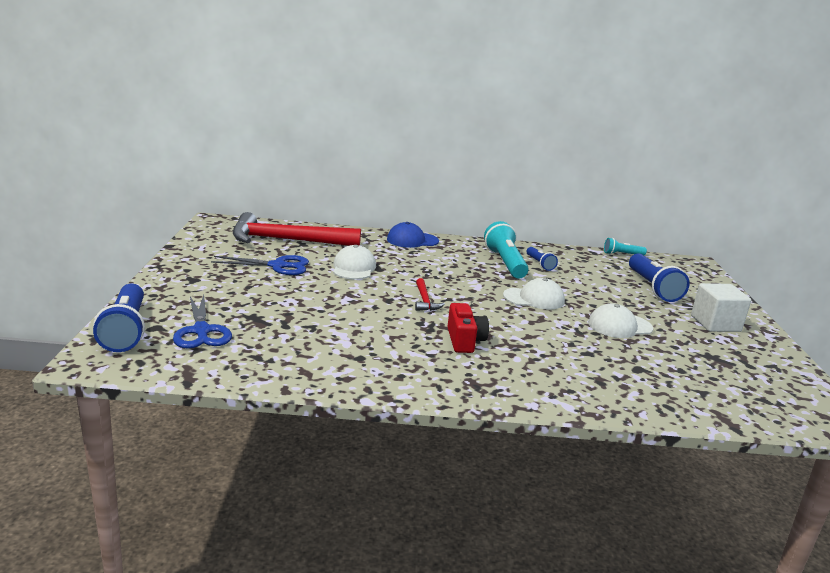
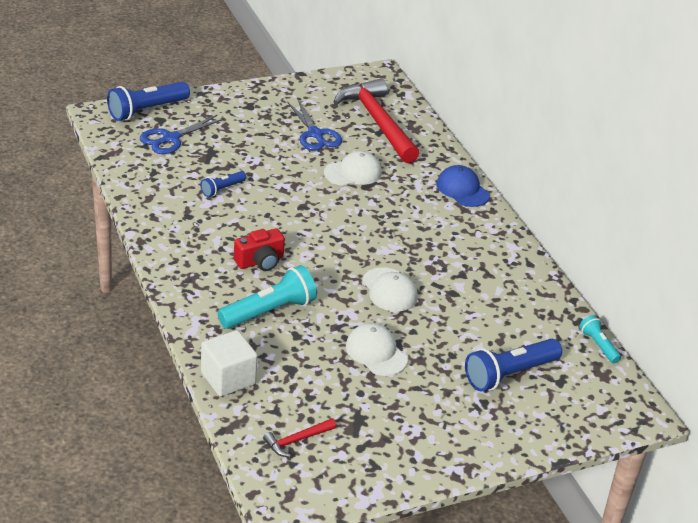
camera: 65 degrees right, 15 degrees up
(424, 300) = (320, 226): red hammer -> red hammer (297, 440)
(505, 263) = (467, 259): turquoise flashlight -> turquoise flashlight (269, 311)
(539, 264) = (491, 283): blue flashlight -> blue flashlight (222, 189)
(715, 323) = (449, 425): white cube -> white cube (228, 378)

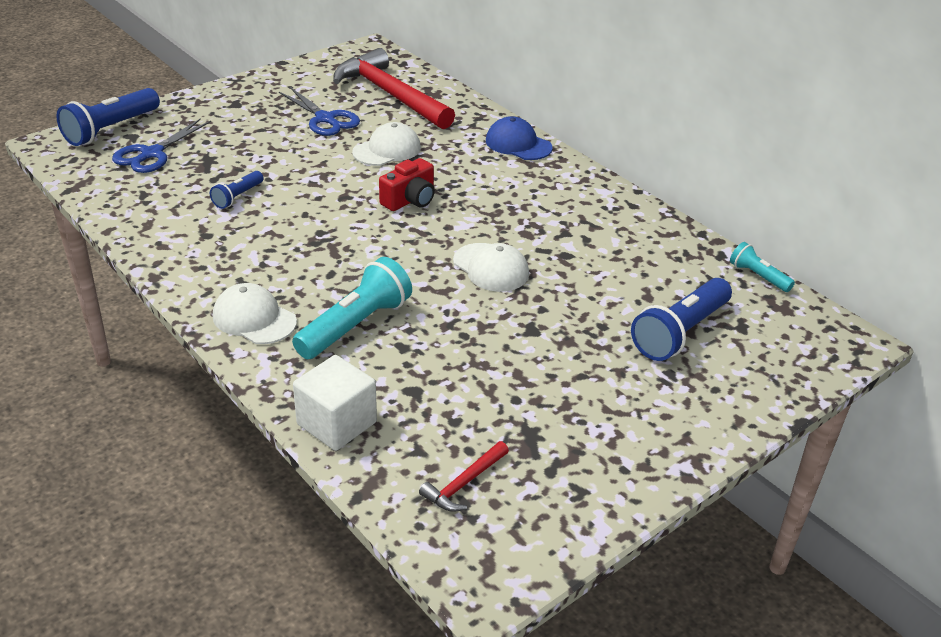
camera: 15 degrees left, 0 degrees up
(260, 261) = (319, 269): red camera -> red camera (410, 200)
(376, 352) = (511, 345): white cap -> white cap (254, 319)

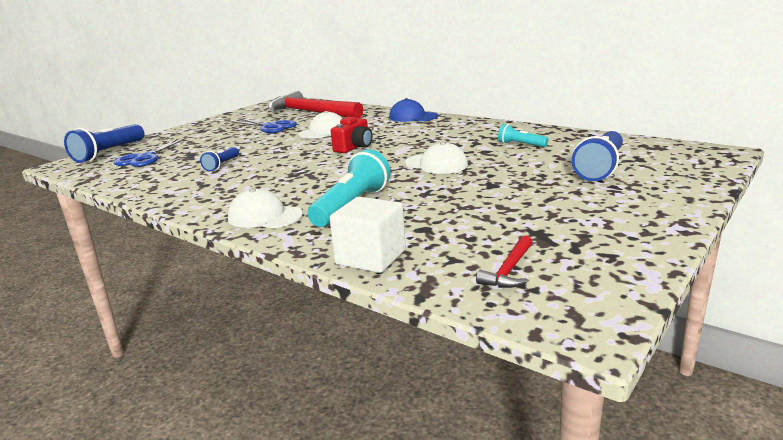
camera: 10 degrees left, 15 degrees down
(758, 276) = (625, 138): turquoise flashlight -> turquoise flashlight (520, 145)

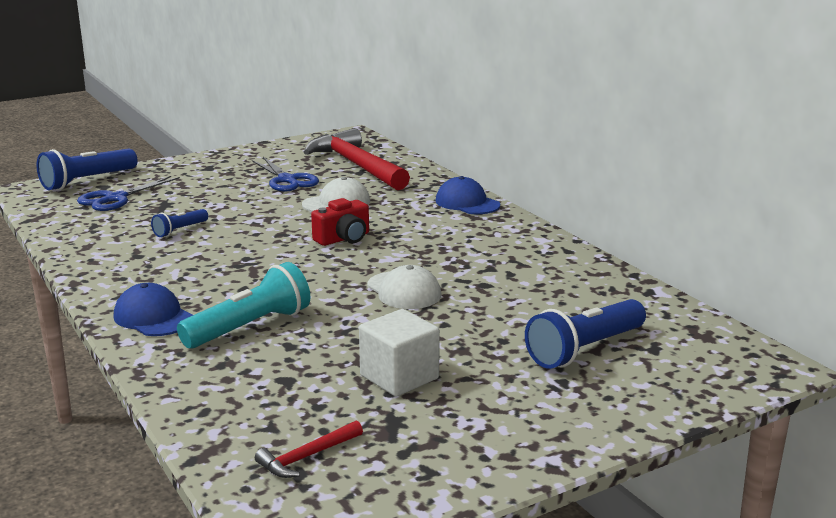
camera: 20 degrees right, 0 degrees up
(264, 216) = (153, 317): white cap -> blue cap
(370, 257) = (197, 400): white cube -> white cube (399, 377)
(520, 145) = (539, 285): turquoise flashlight -> none

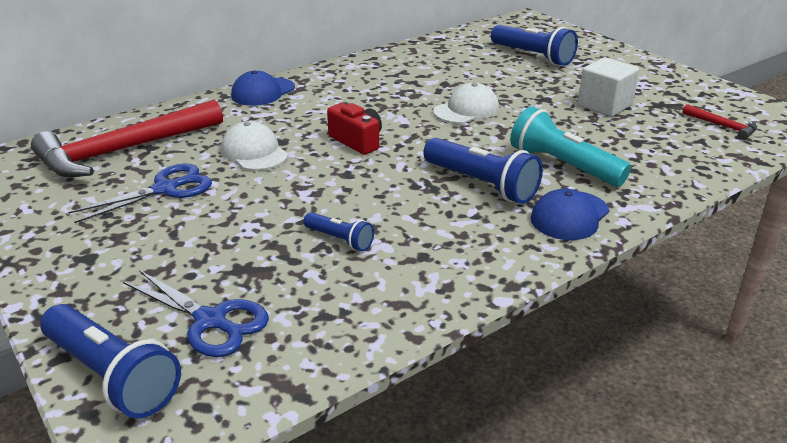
camera: 95 degrees left, 10 degrees up
(233, 285) = (481, 184): none -> blue flashlight

